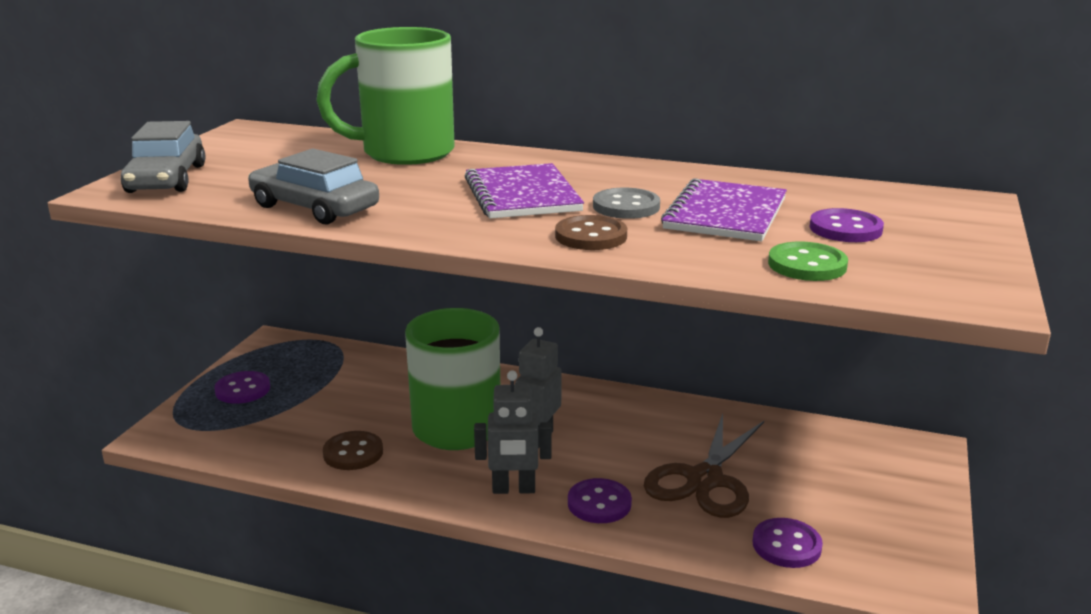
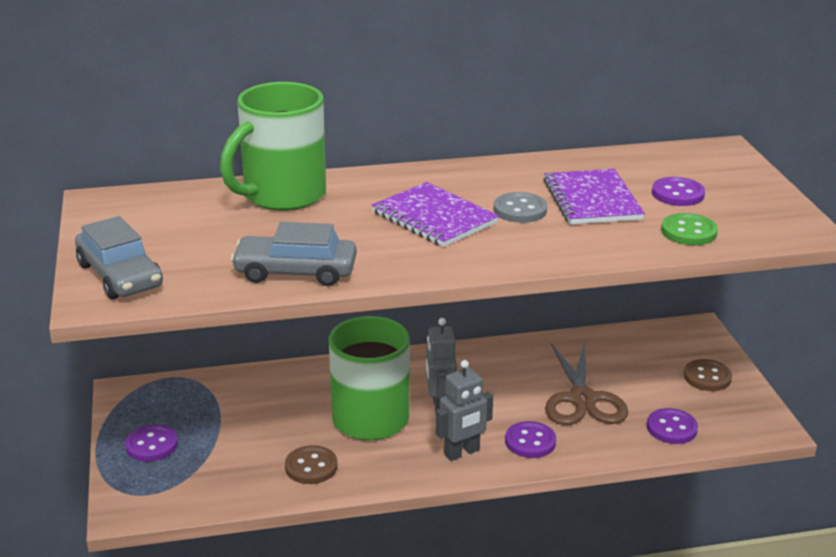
camera: 30 degrees left, 5 degrees up
(591, 236) = (531, 244): brown button -> brown button (707, 377)

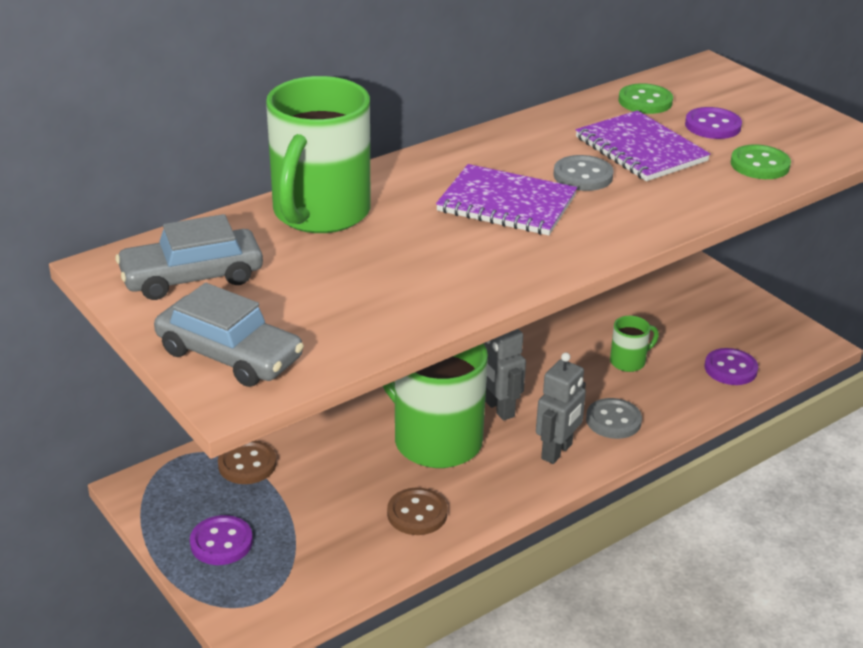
camera: 25 degrees left, 5 degrees up
(295, 272) = (423, 301): grey car -> grey car (192, 277)
(530, 442) = (613, 420): purple button -> grey button
(582, 399) = (629, 362): brown scissors -> green mug
(635, 165) = (645, 101): none -> green button
(707, 377) = (724, 307): brown button -> brown button (247, 464)

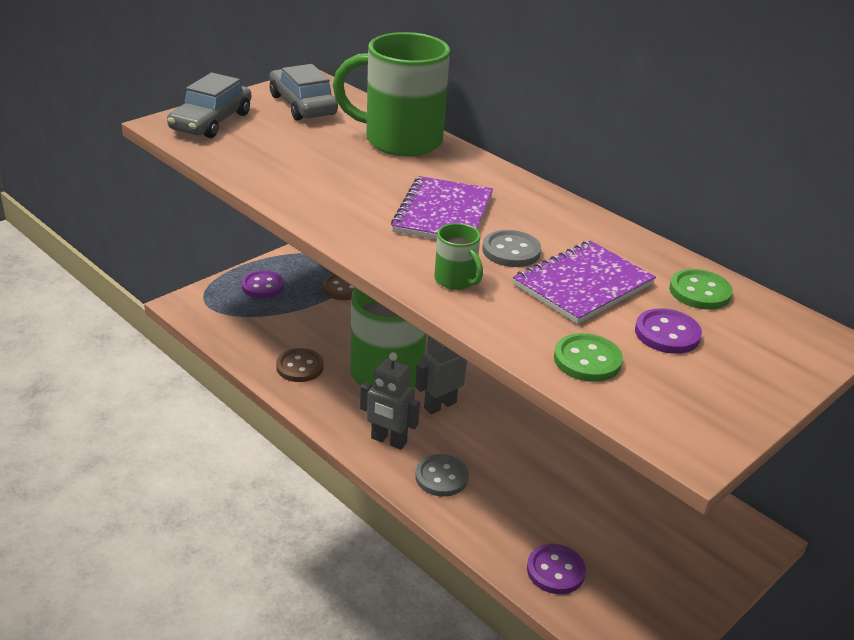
camera: 80 degrees right, 0 degrees up
(629, 362) = (539, 490): green mug -> green mug (456, 280)

